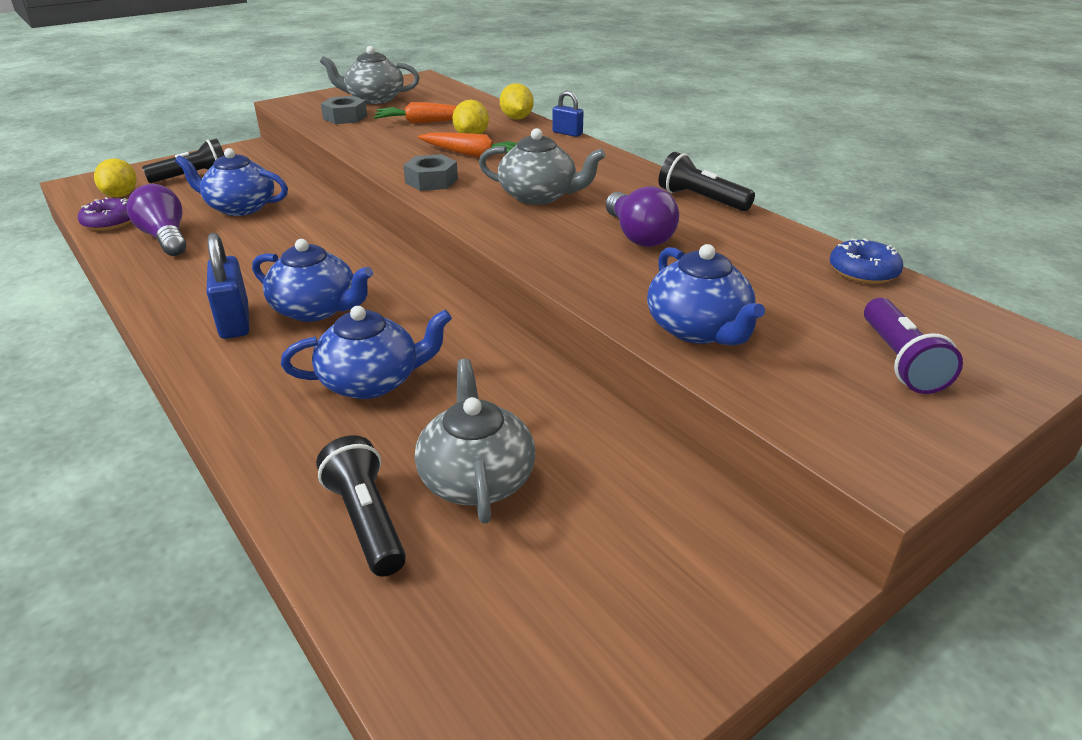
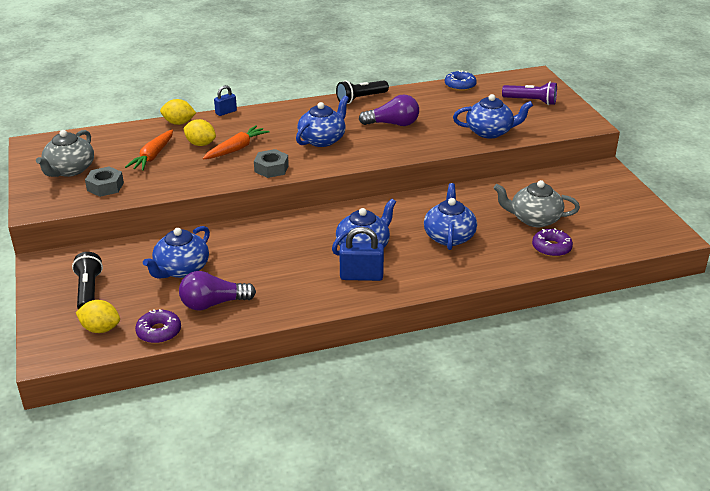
camera: 70 degrees left, 0 degrees up
(366, 520) = (551, 248): black flashlight -> purple donut
(539, 196) = (322, 140): grey teapot -> blue teapot

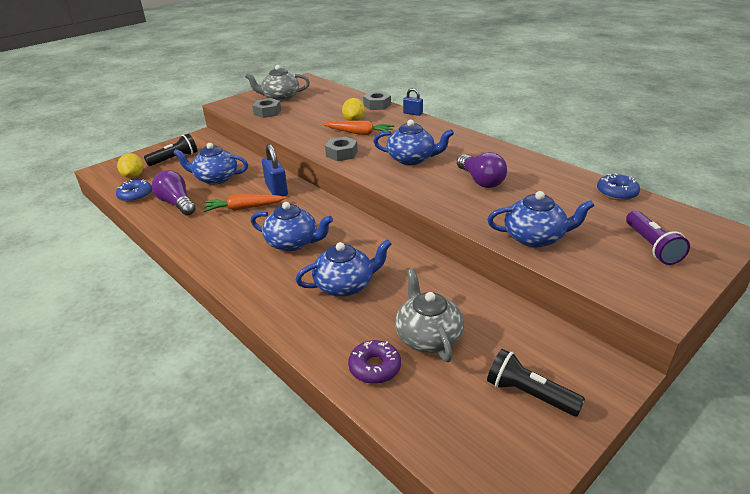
camera: 65 degrees right, 0 degrees up
(153, 156) = (321, 112): orange carrot -> orange carrot (244, 208)
(159, 332) = (135, 195): purple donut -> blue donut
(179, 123) = (377, 105): yellow lemon -> grey nut
(360, 99) = (509, 153): black flashlight -> black flashlight (528, 394)
(361, 276) = (246, 255): blue padlock -> blue padlock (276, 190)
(490, 132) = (535, 237): blue teapot -> blue teapot turned 60 degrees counterclockwise

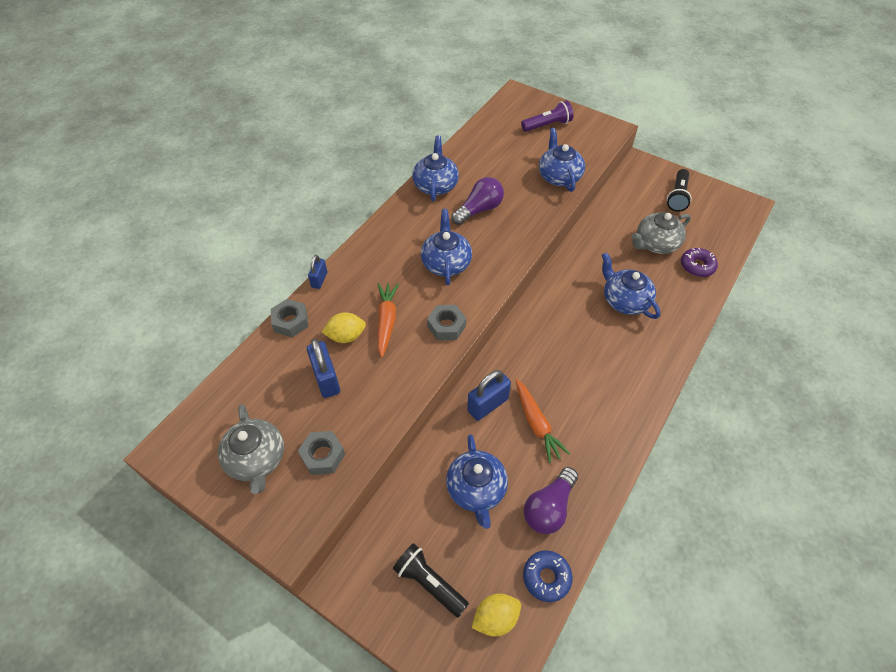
camera: 105 degrees left, 20 degrees up
(293, 243) = (582, 355): blue teapot -> blue teapot (436, 185)
(322, 114) = (326, 379): none -> blue padlock
(616, 193) = (477, 135): blue donut -> none

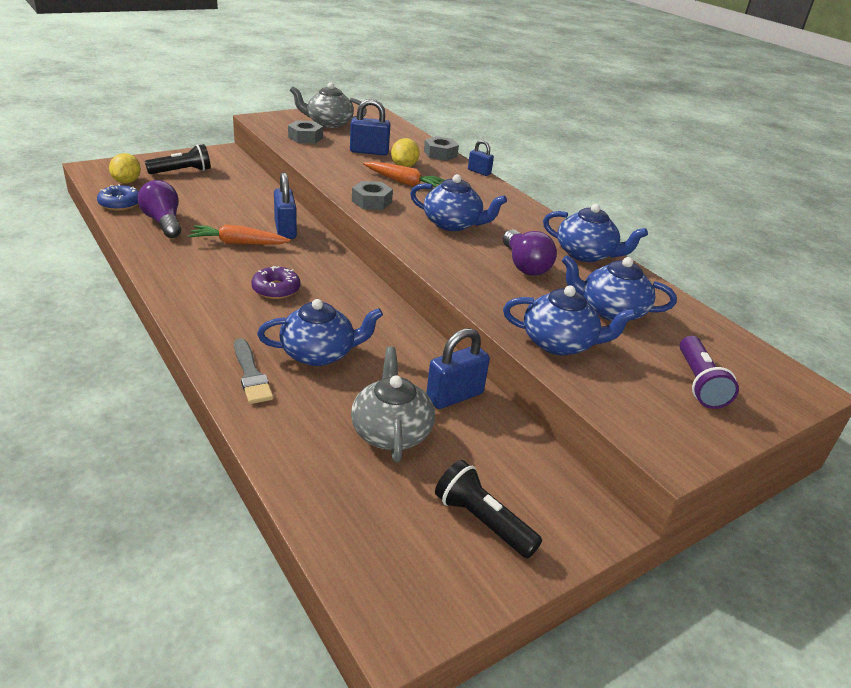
camera: 110 degrees right, 20 degrees down
(476, 489) = (220, 203): blue teapot -> blue teapot (611, 311)
(605, 229) = (454, 396): none -> blue padlock
(672, 321) = (251, 374): none -> grey brush
(697, 266) = (313, 451): purple donut -> purple donut (276, 289)

